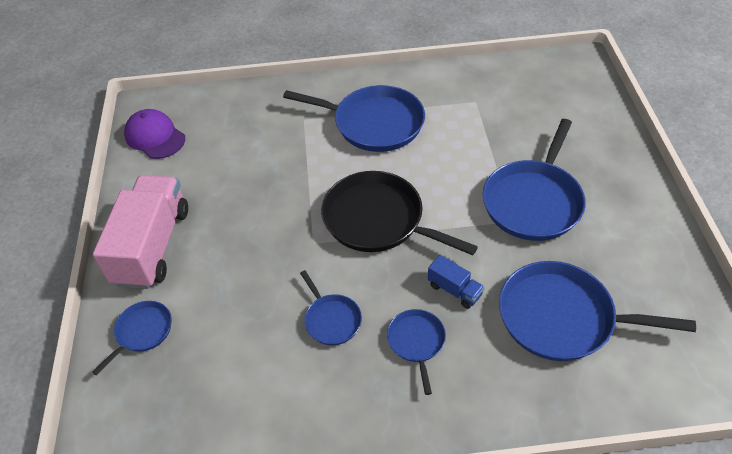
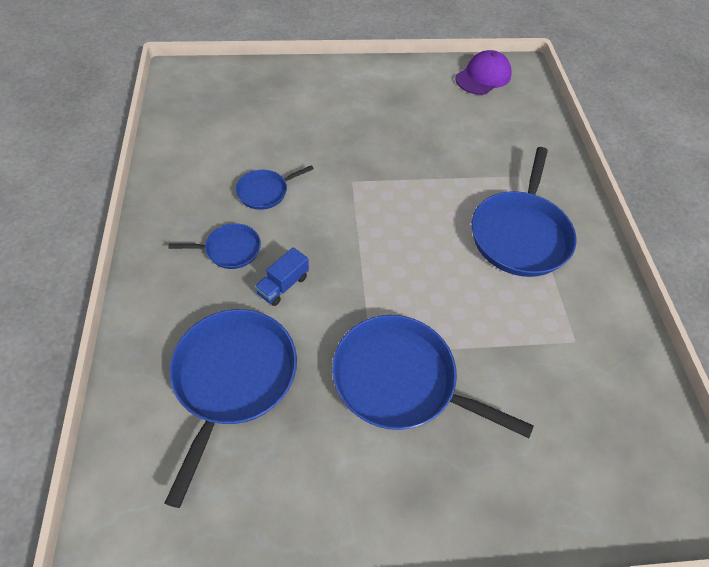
camera: 85 degrees right, 5 degrees up
(142, 332) = (274, 85): blue pan -> none
(152, 246) = (356, 84): pink truck -> none
(378, 220) = (378, 230): black pan -> none

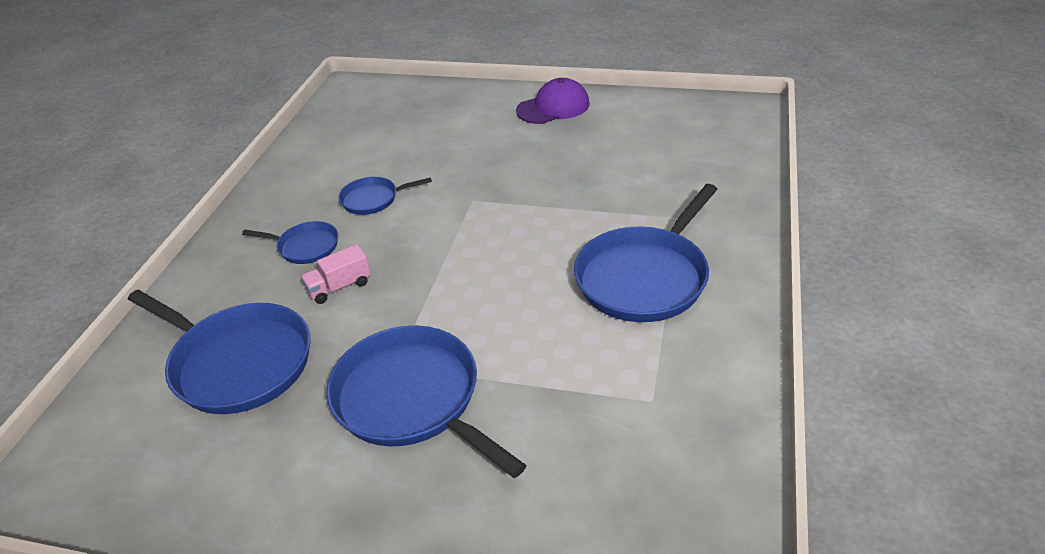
camera: 25 degrees right, 15 degrees down
(233, 378) = (238, 362): blue pan -> blue pan turned 90 degrees clockwise
(283, 285) = (339, 287): blue truck -> pink truck
(483, 77) = (691, 114): purple cap -> purple cap (553, 107)

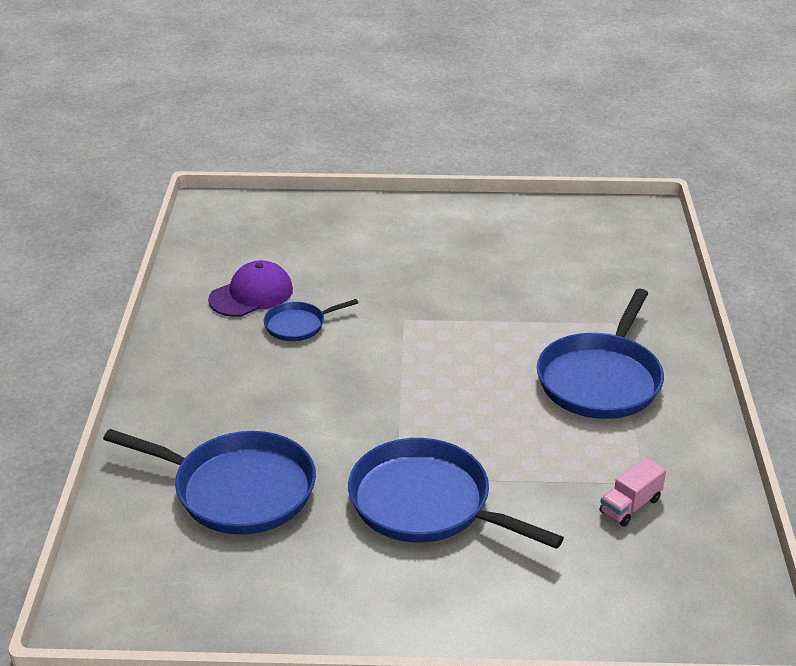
camera: 15 degrees left, 5 degrees down
(305, 247) = (250, 377): blue pan -> none
(339, 287) = (306, 412): pink truck -> pink truck (630, 506)
(553, 107) = (448, 219): purple cap -> purple cap (251, 294)

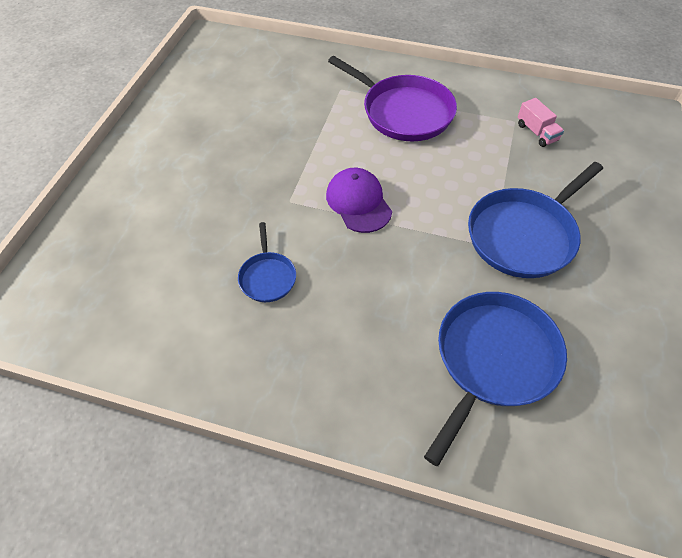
camera: 75 degrees left, 20 degrees up
(251, 294) = (200, 307): purple cap -> purple cap (358, 202)
(601, 380) = (404, 112): blue pan -> purple pan

